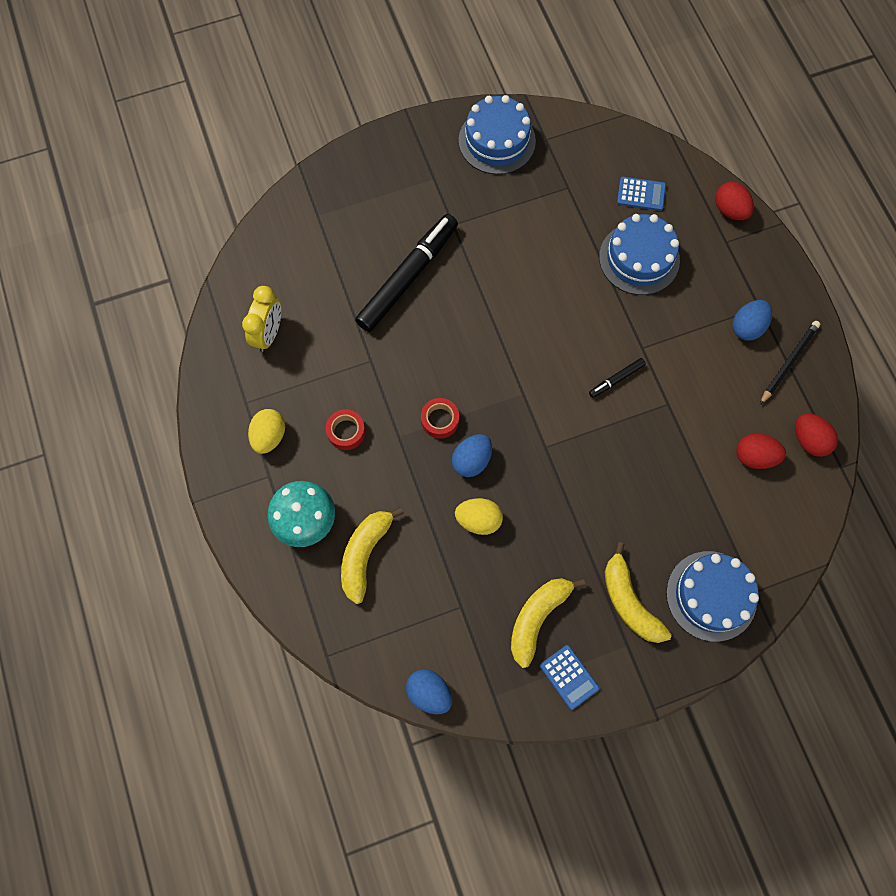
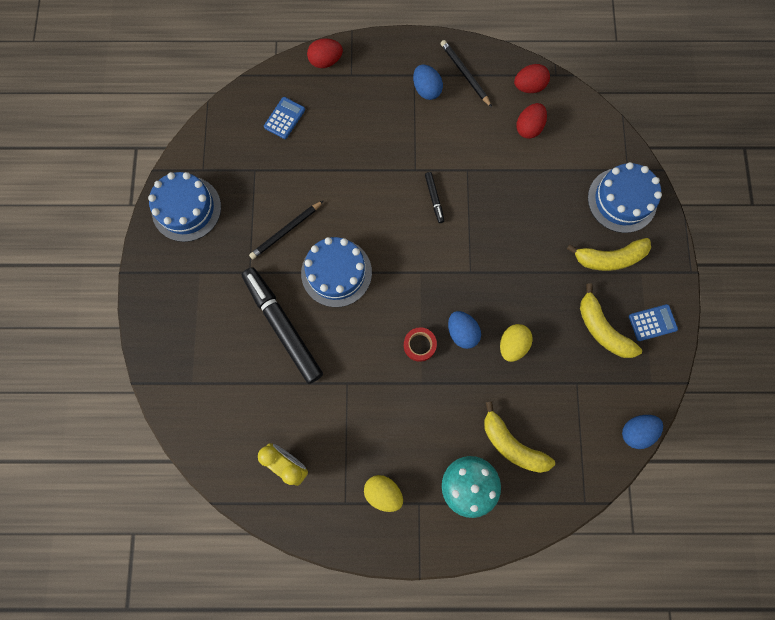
camera: 70 degrees left, 5 degrees up
(346, 432) = (402, 425): red tape -> none
(513, 242) = (286, 231): none -> black pencil
(639, 258) = (339, 142): blue cake -> blue cake (336, 272)

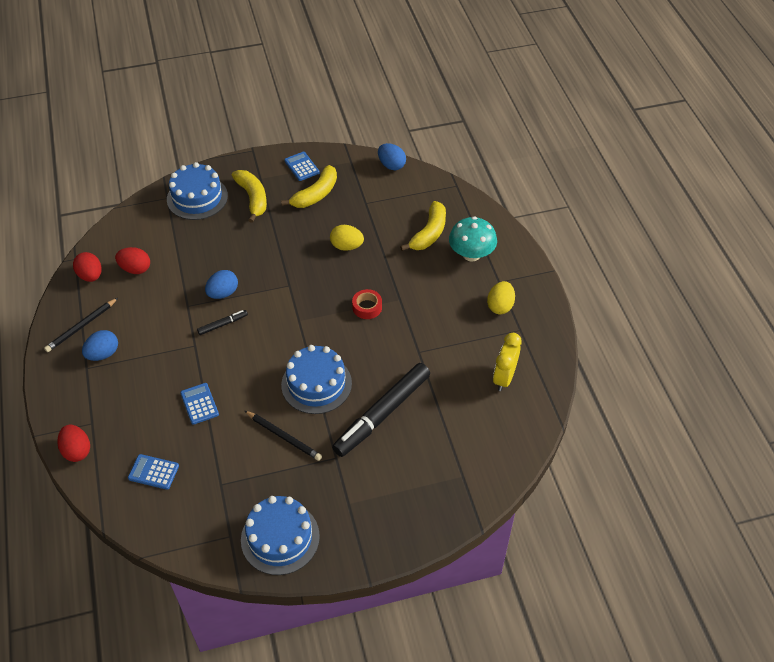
camera: 105 degrees left, 25 degrees down
(345, 164) = (199, 404): none -> blue calculator
(462, 332) = (346, 280): blue egg -> blue egg (223, 293)

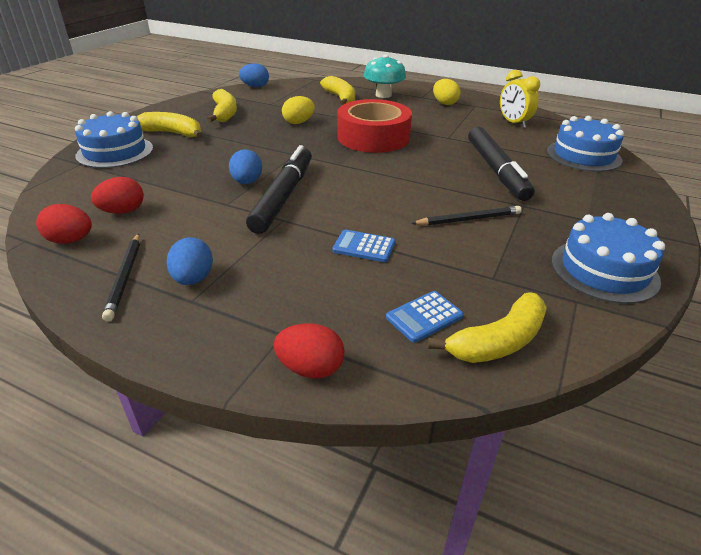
camera: 50 degrees left, 15 degrees down
(158, 515) = (498, 341): none -> yellow banana
(223, 324) = (283, 196): black marker -> black marker, size x2.33
(301, 167) = (186, 108): blue calculator -> none
(316, 384) = (425, 183): blue cake -> blue cake (583, 155)
(367, 307) = (373, 137): red tape -> red tape, size x2.41

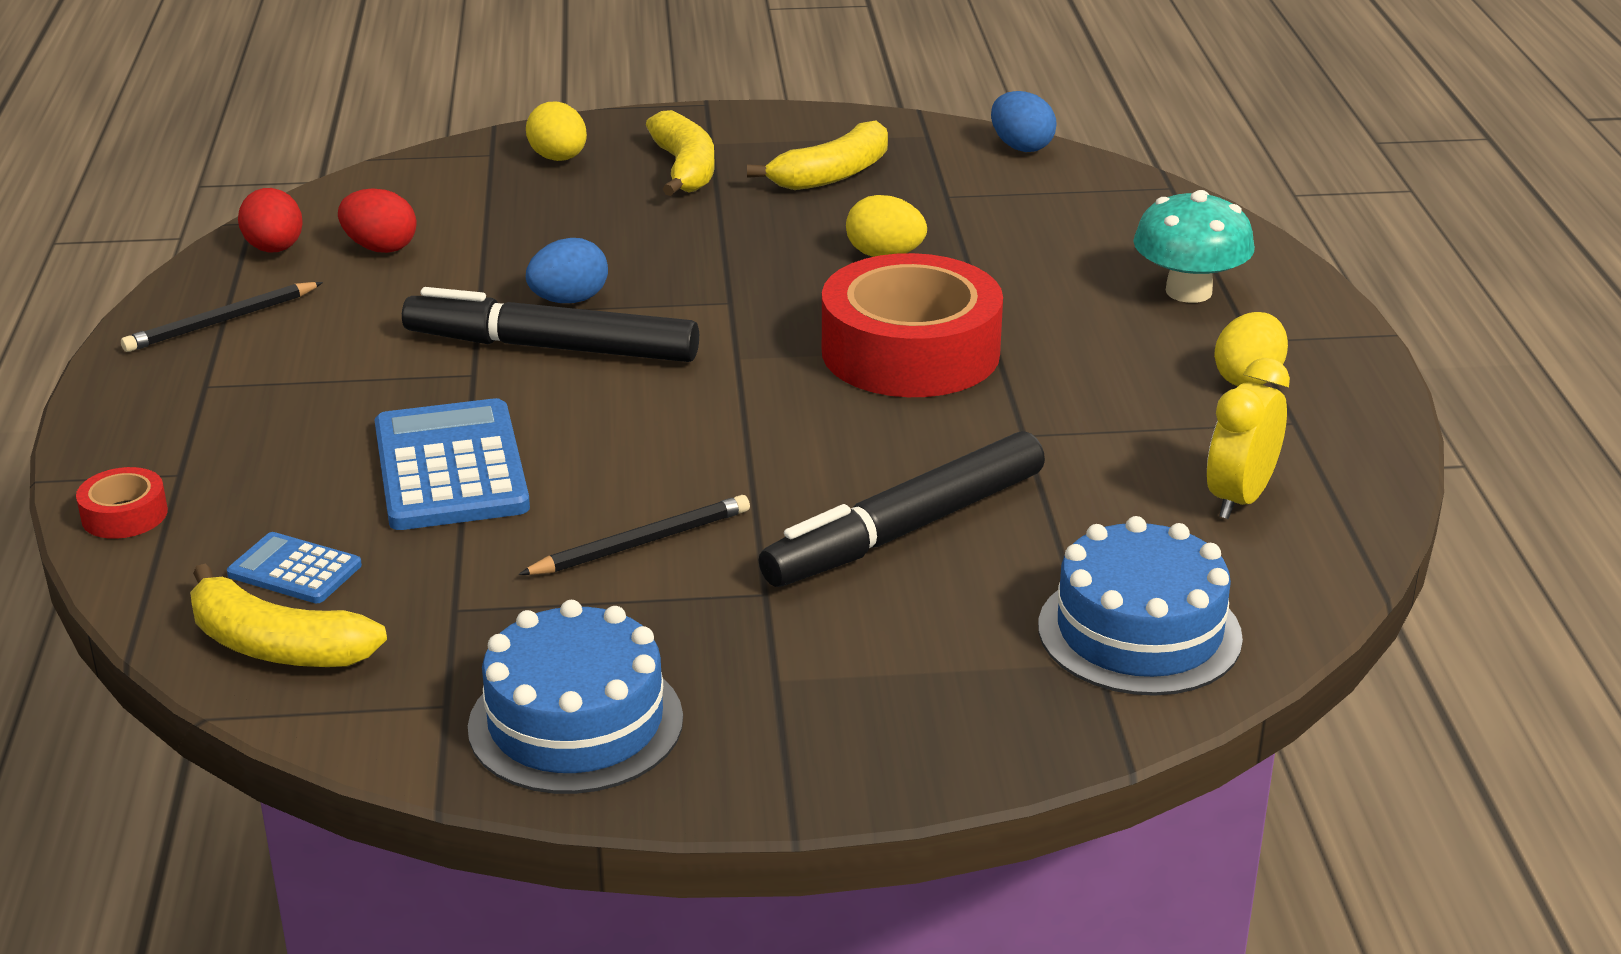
camera: 60 degrees right, 5 degrees down
(115, 152) = (559, 158): blue cake -> yellow egg
(193, 279) = (253, 367): blue egg -> none
(283, 196) = (551, 347): black marker -> black marker turned 150 degrees counterclockwise
(310, 368) = (124, 515): red egg -> red tape
(340, 98) = (1090, 252): yellow banana -> none
(364, 247) = (450, 468): blue calculator -> blue calculator, size x1.90
(468, 219) = (641, 543): black pencil -> black pencil turned 75 degrees counterclockwise

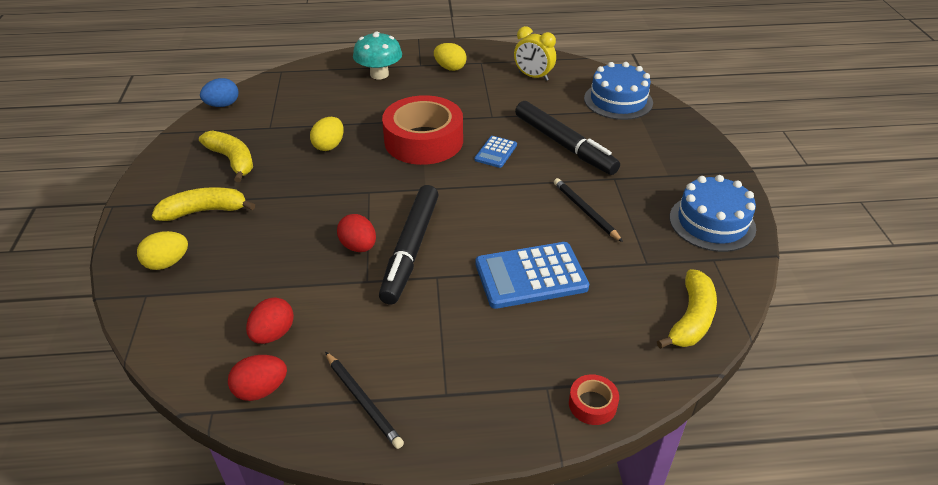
camera: 90 degrees left, 10 degrees up
(294, 570) = (629, 322): blue calculator -> blue calculator (496, 152)
(569, 300) = (358, 246): blue egg -> red egg

